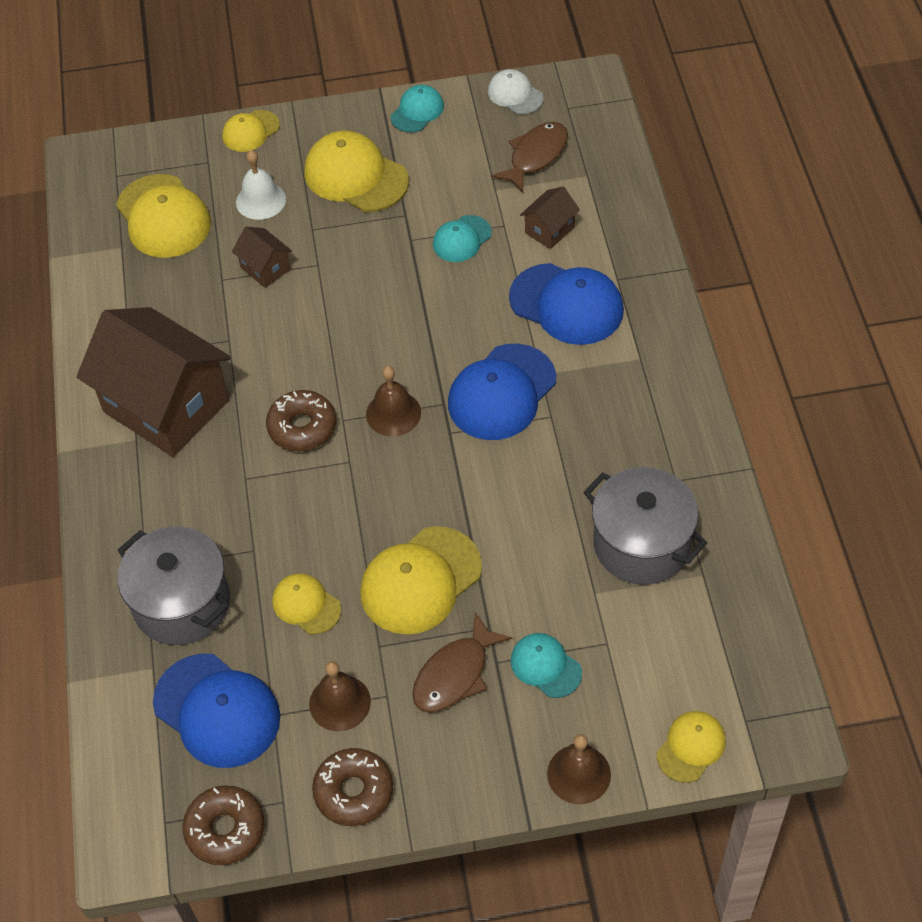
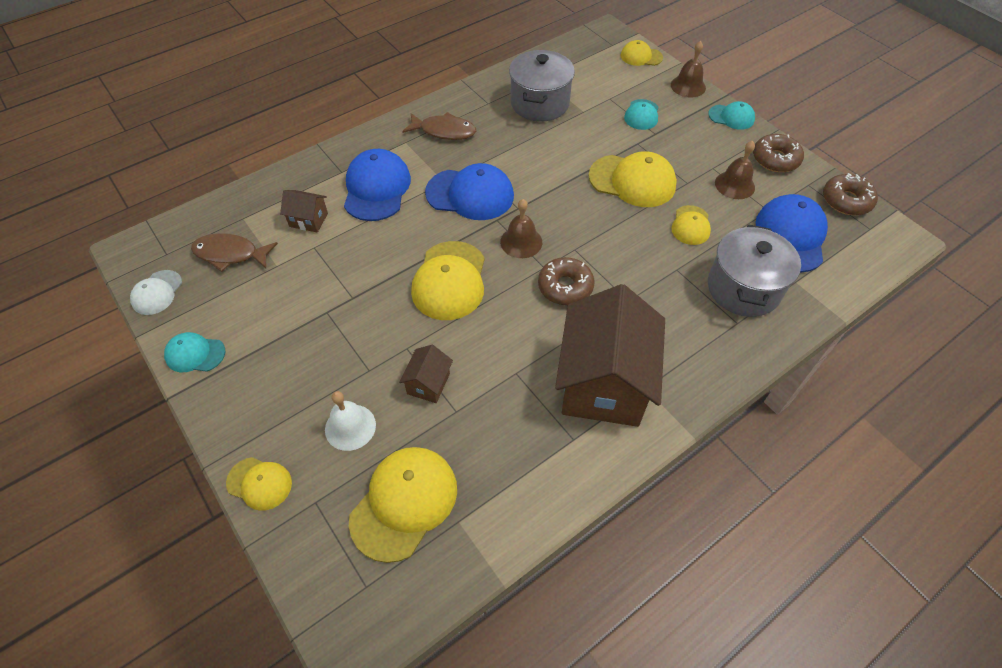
camera: 120 degrees left, 0 degrees up
(355, 176) = (293, 365): yellow cap -> yellow cap (449, 281)
(455, 674) = (676, 146): brown fish -> brown fish (444, 131)
(462, 239) = (339, 266): turquoise cap -> turquoise cap (731, 117)

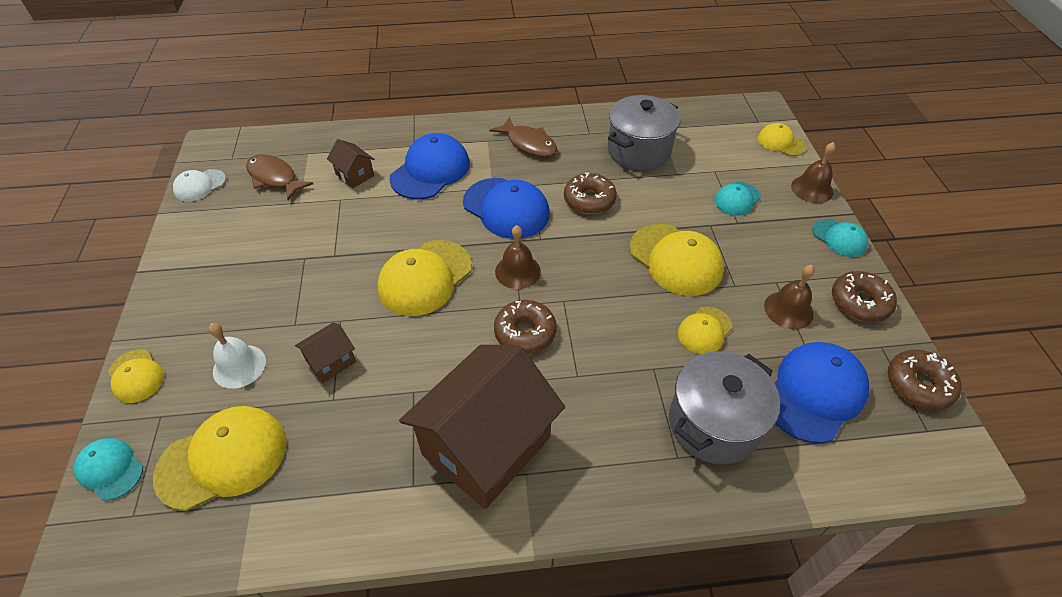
camera: 30 degrees right, 5 degrees down
(195, 354) = (183, 246): turquoise cap -> turquoise cap (110, 469)
(532, 160) = (589, 200): none -> brown donut

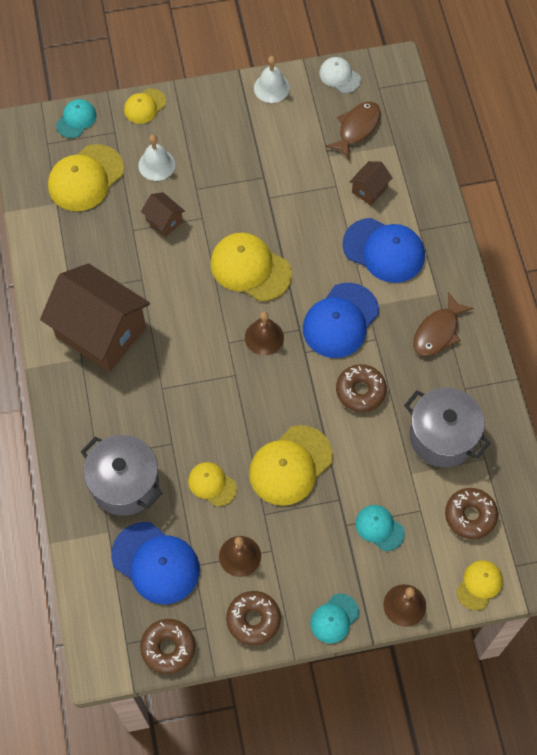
camera: 85 degrees right, 15 degrees up
(182, 242) = (271, 88): none -> white bell
(223, 458) = (85, 178): yellow cap -> yellow cap turned 75 degrees clockwise
(525, 332) = (200, 348): brown donut -> brown donut (470, 516)

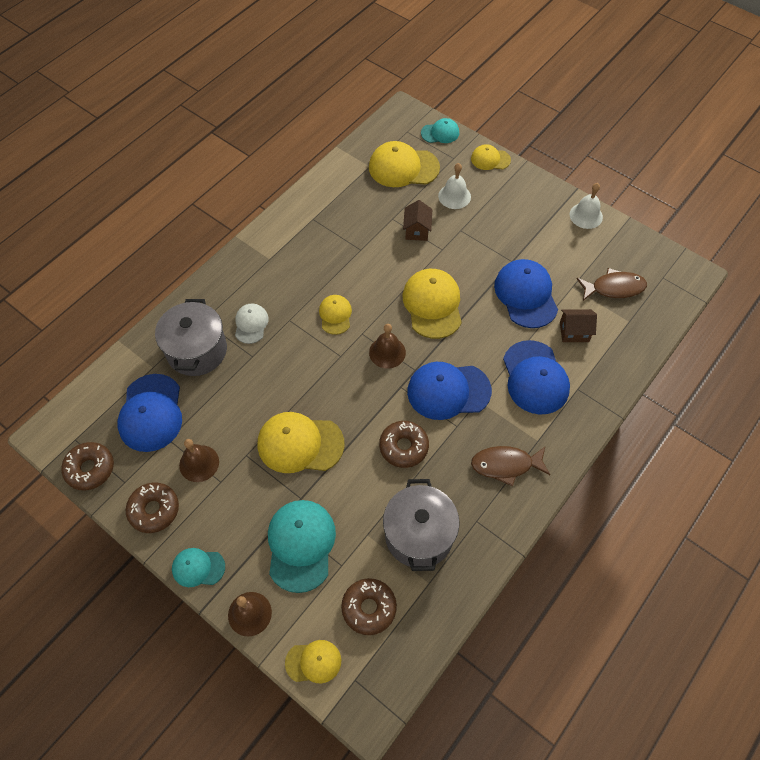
camera: 50 degrees right, 5 degrees down
(100, 332) = (298, 255): brown house -> none
(212, 484) = (241, 404): yellow cap -> yellow cap (335, 315)
(305, 194) = (526, 295): none -> blue cap
(339, 76) = (643, 247): white cap -> white cap (251, 324)
(379, 528) = (301, 545): turquoise cap -> turquoise cap, size x1.78

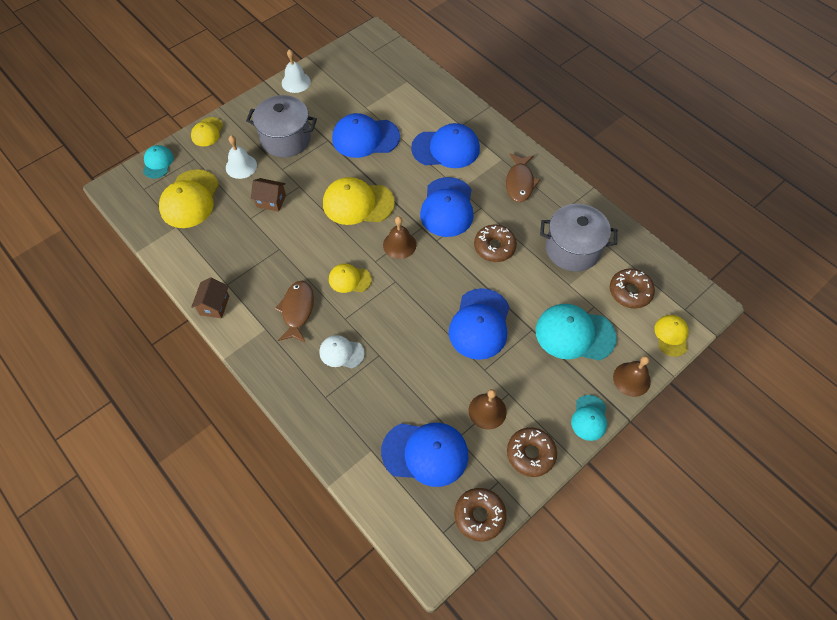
camera: 80 degrees left, 0 degrees up
(197, 350) = (361, 405): grey pot -> grey pot (286, 139)
(300, 444) = (480, 324): yellow cap -> blue cap
(574, 332) = (409, 115): brown house -> brown house (214, 305)
(614, 288) = (374, 82): brown fish -> brown fish (297, 310)

